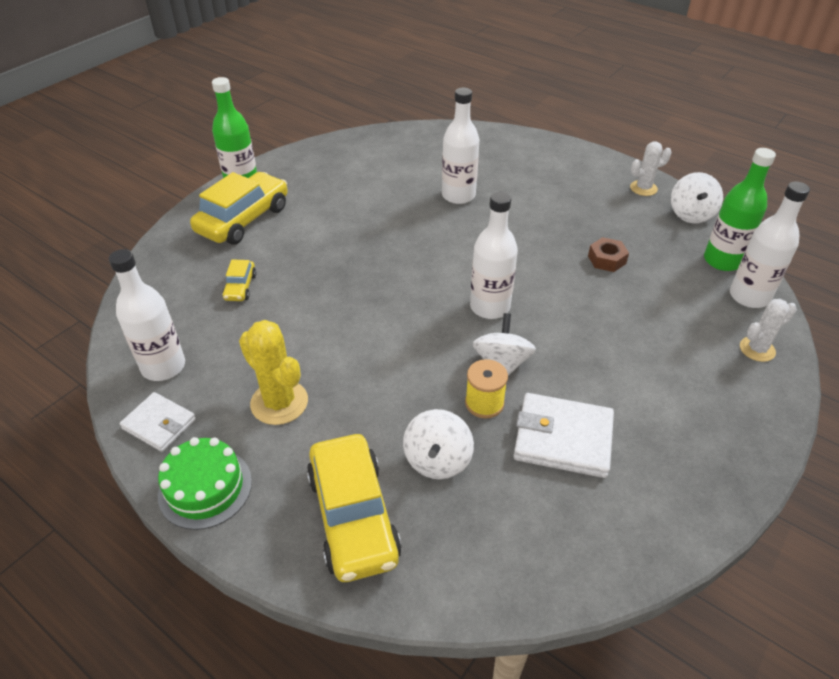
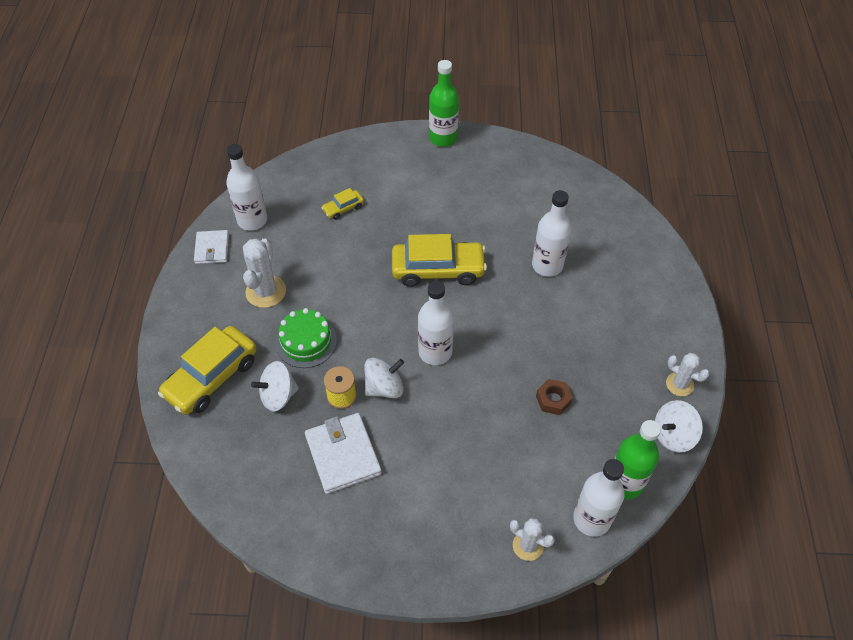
camera: 55 degrees right, 10 degrees up
(205, 488) = (186, 299): green cake -> green cake (306, 342)
(243, 219) = (407, 165): yellow car -> yellow car (438, 270)
(279, 402) = (266, 291): yellow cactus -> white cactus

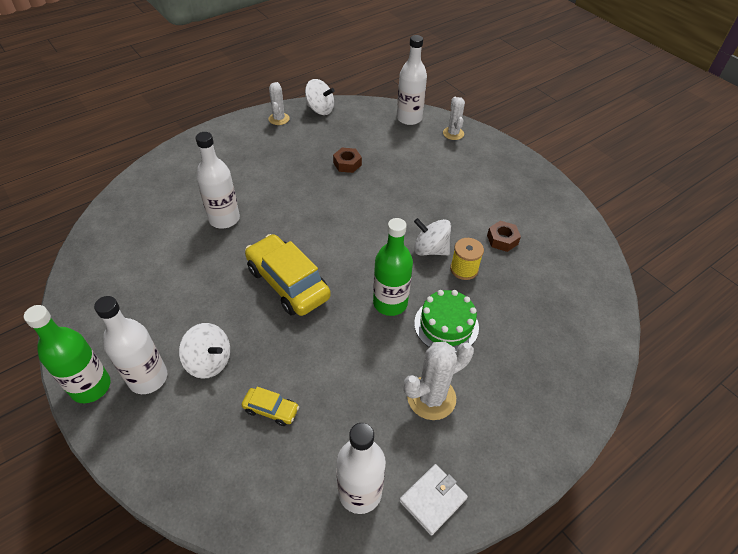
camera: 130 degrees left, 5 degrees down
(212, 377) = (548, 367): yellow car -> none
(278, 395) = (508, 308): white spinning top -> white spinning top (209, 361)
(343, 455) = (502, 239): white wallet -> brown nut
(435, 352) = (371, 239): white bottle -> white bottle (148, 378)
(625, 483) = (372, 115): green bottle -> green bottle (390, 303)

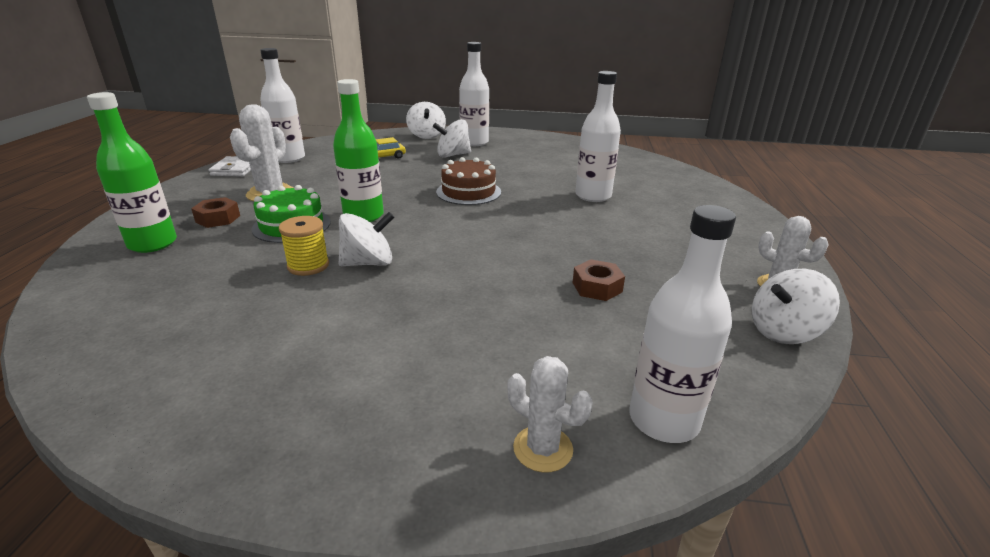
camera: 135 degrees right, 20 degrees down
(91, 386) = (496, 133): green bottle -> green bottle (152, 244)
(158, 445) = (426, 135): none -> white spinning top
(288, 283) = (468, 192): yellow car -> brown cake
(502, 239) = (276, 316): brown nut -> brown nut (218, 218)

